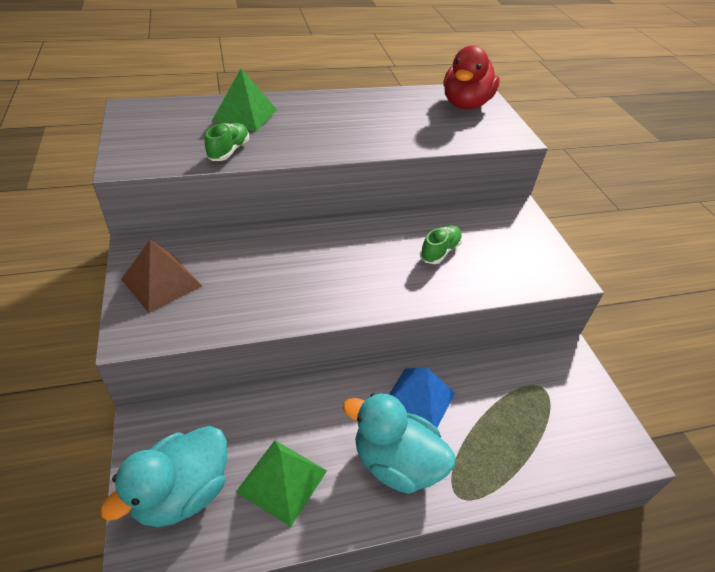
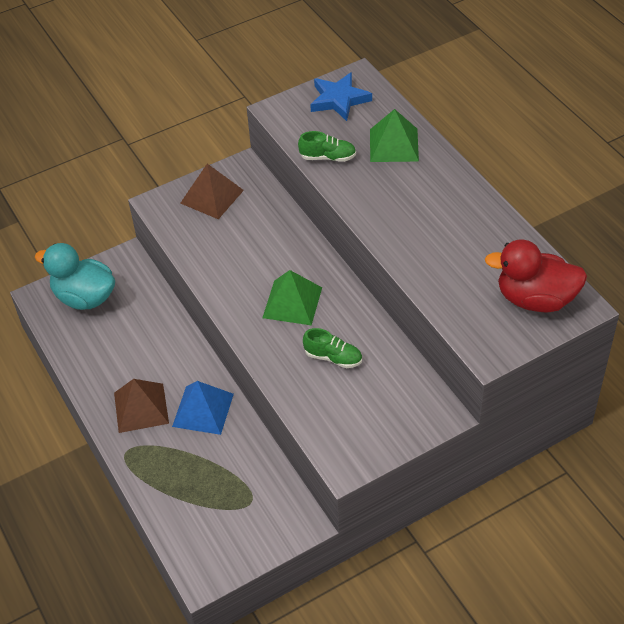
camera: 80 degrees right, 5 degrees up
(151, 125) = (339, 100): none -> blue star
(282, 481) = (107, 345): green pyramid -> green pyramid (292, 302)
(396, 463) = (141, 407): turquoise duck -> brown pyramid

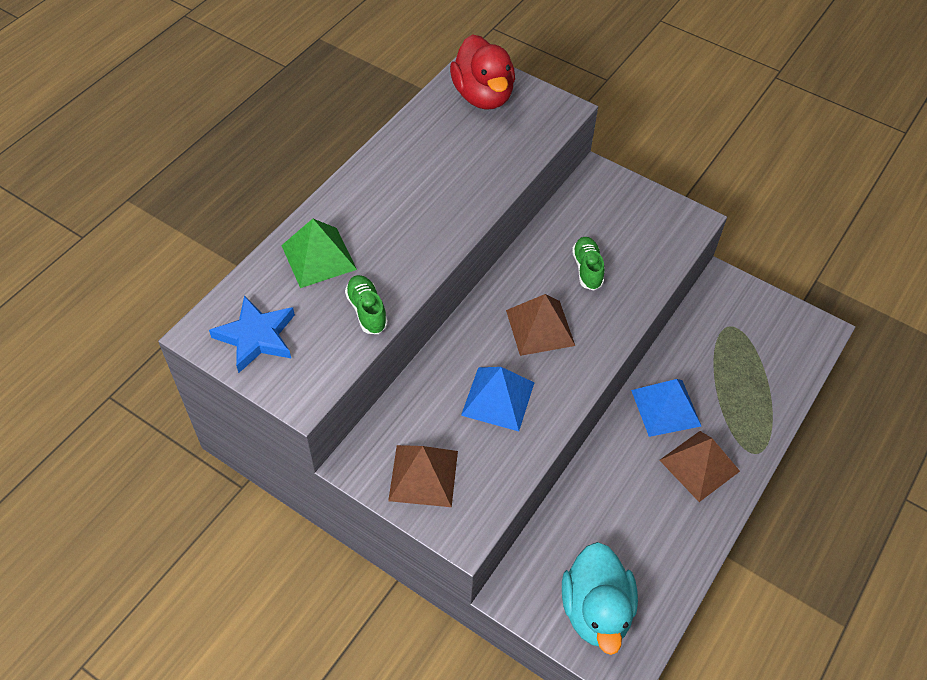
camera: 120 degrees left, 5 degrees up
(245, 254) = (498, 398): none -> blue pyramid
(292, 302) = (540, 327): green pyramid -> brown pyramid

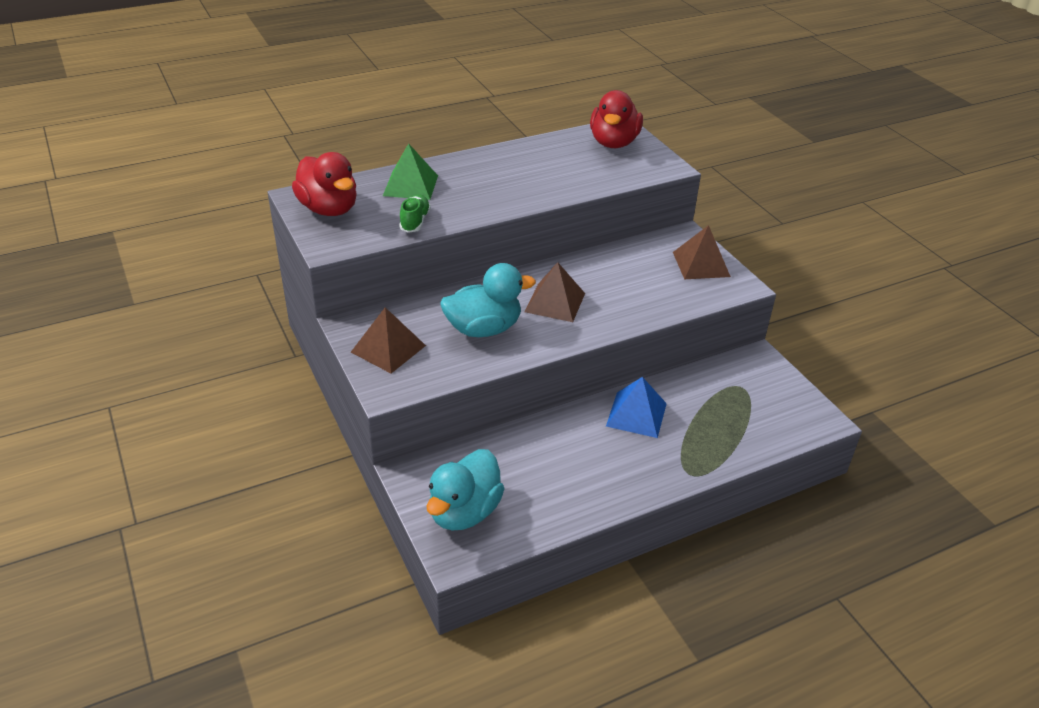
camera: 30 degrees right, 15 degrees down
(256, 337) = (329, 209): blue star -> red duck
(498, 398) = (483, 329): blue pyramid -> turquoise duck
(587, 269) = (625, 283): green shoe -> none
(699, 465) = (633, 461): brown pyramid -> brown pyramid (701, 264)

